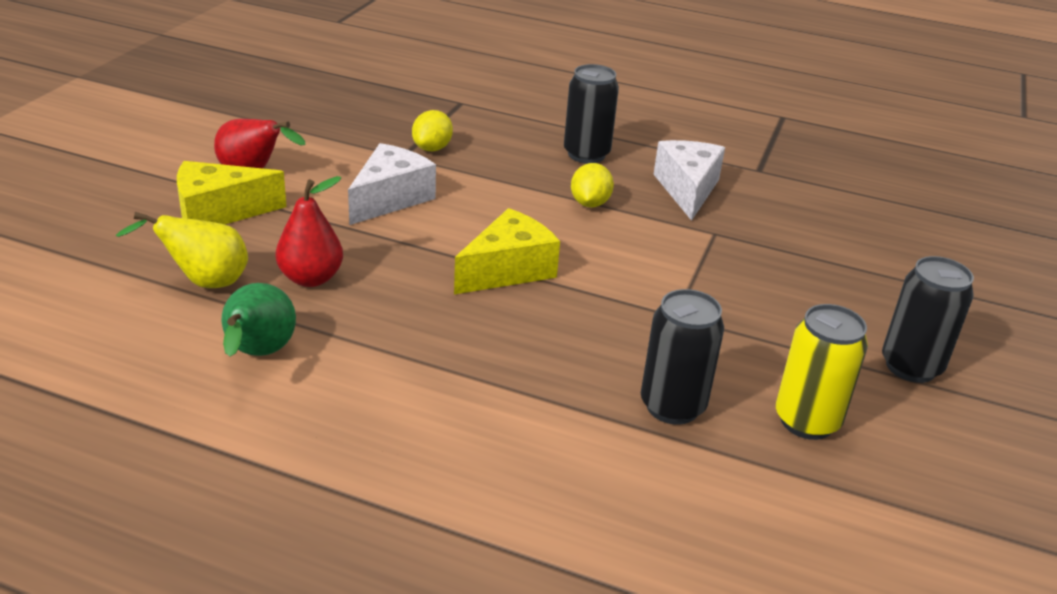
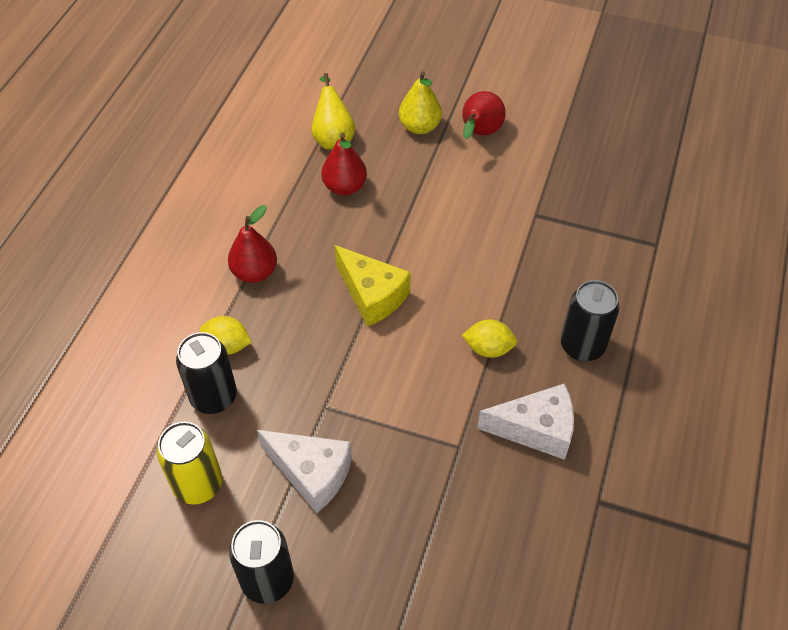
camera: 90 degrees right, 20 degrees up
(219, 212) = (419, 127): yellow cheese -> yellow pear
(257, 354) = (259, 176): green pear -> none
(390, 198) = (462, 215): white cheese -> white cheese (311, 473)
(432, 148) = (555, 232): yellow lemon -> yellow lemon (227, 345)
(455, 364) = (255, 272): none -> red pear

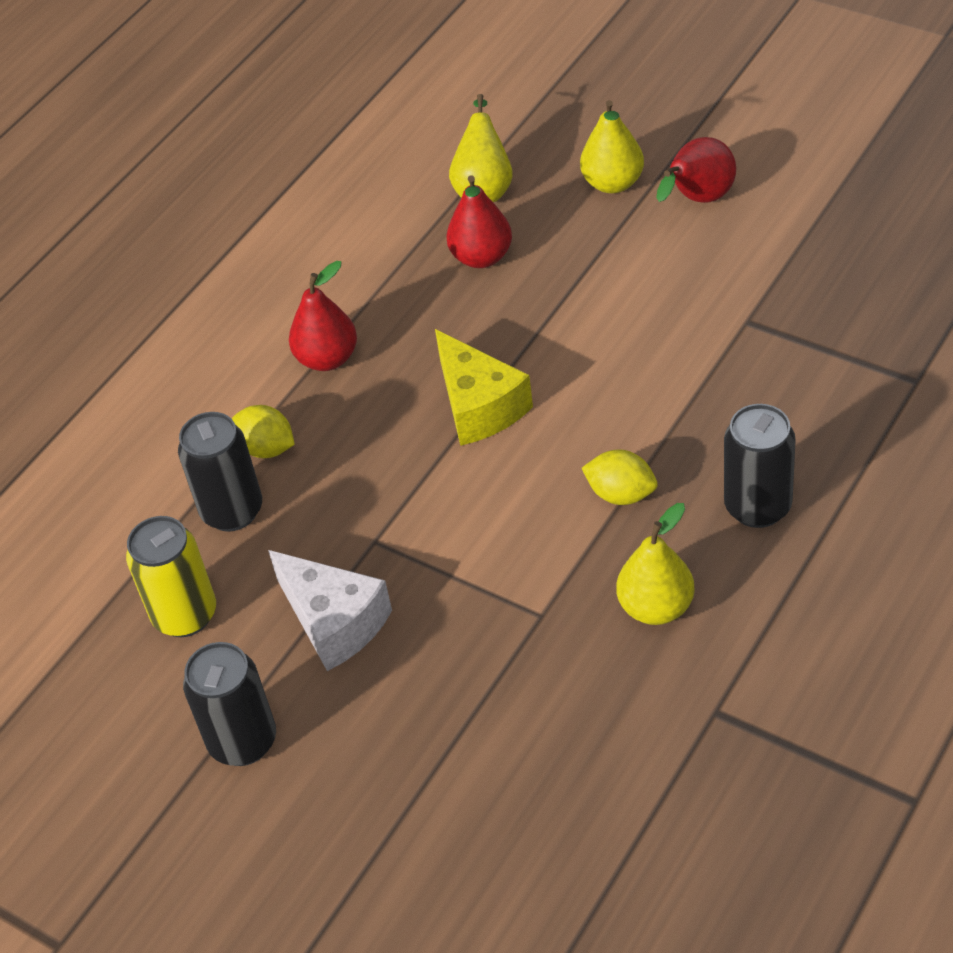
camera: 20 degrees right, 5 degrees down
(536, 429) = (656, 607): white cheese -> yellow pear

